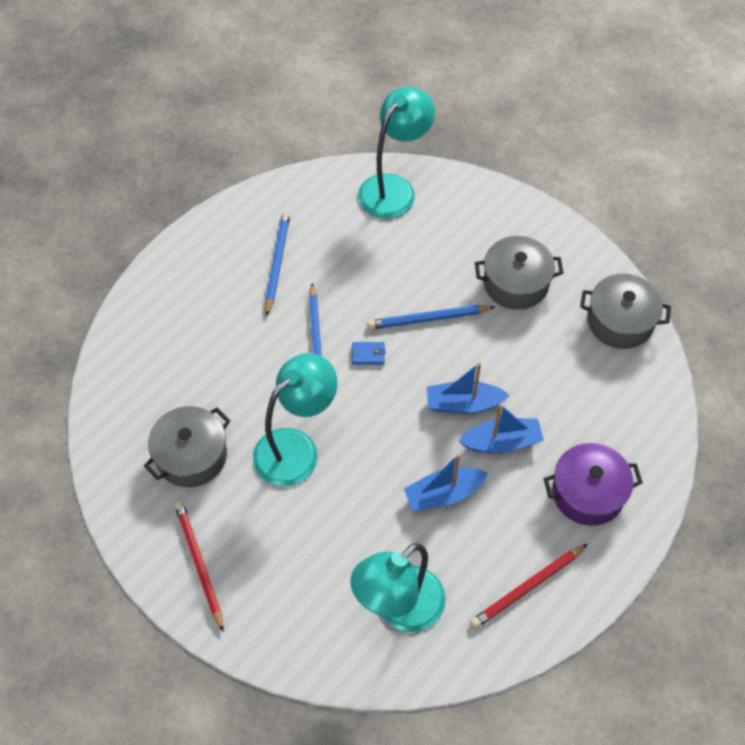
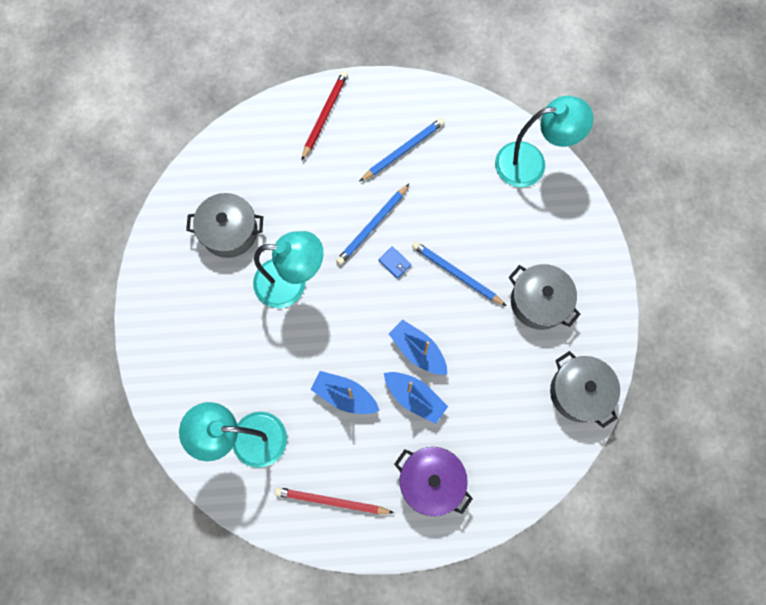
camera: 45 degrees right, 15 degrees up
(199, 564) = (169, 302): red pencil -> red pencil (324, 115)

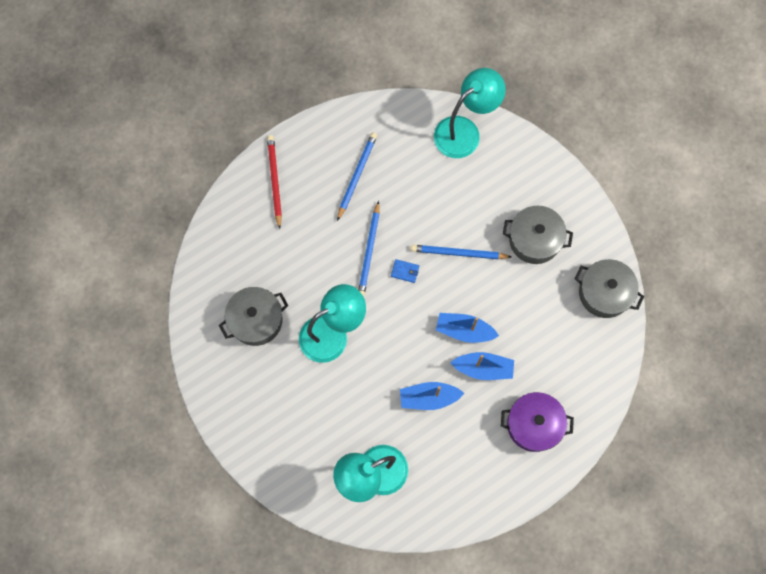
camera: 30 degrees left, 0 degrees up
(331, 501) = (467, 484): red pencil -> none

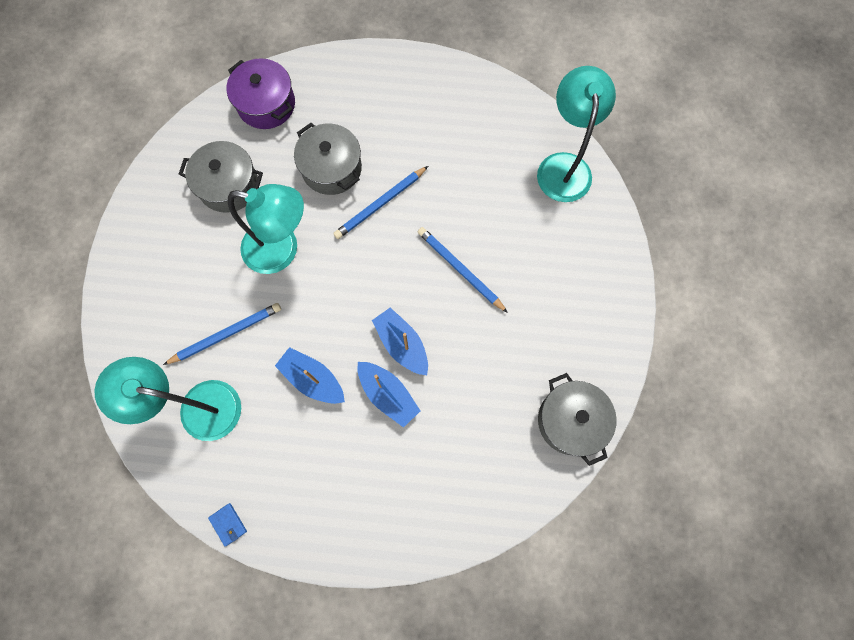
camera: 40 degrees right, 0 degrees up
(274, 181) = (354, 82): red pencil -> none
(356, 175) = (429, 131): blue pencil -> blue pencil (226, 334)
(405, 271) = (396, 247): blue wallet -> blue wallet (228, 524)
(464, 131) = (563, 166): turquoise lamp -> turquoise lamp turned 90 degrees counterclockwise
(533, 424) = (387, 490): purple pot -> purple pot (266, 104)
(534, 239) = (544, 314): grey pot -> grey pot (331, 168)

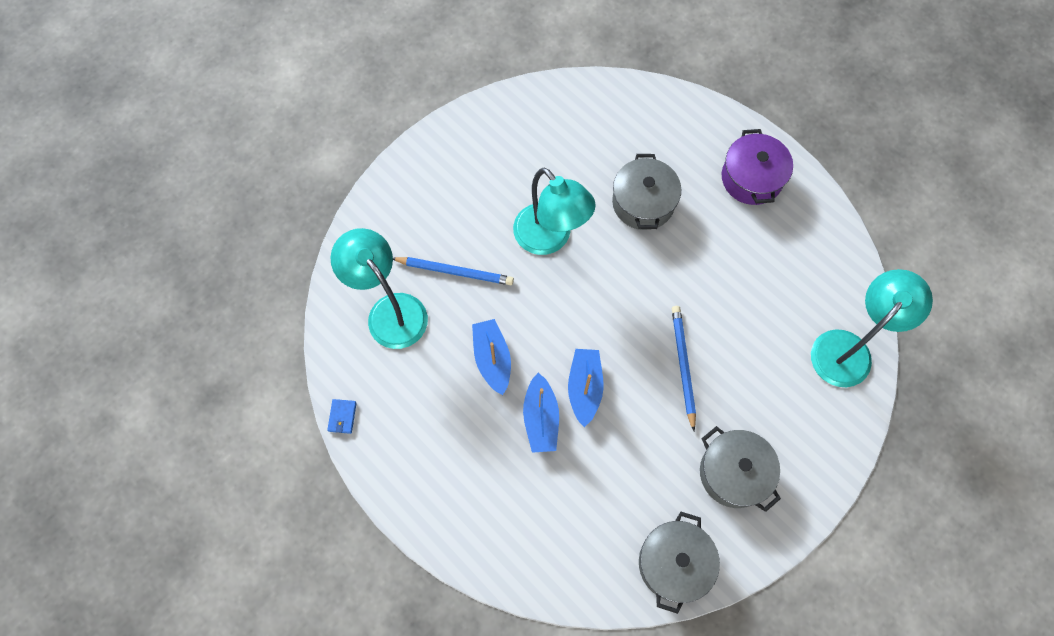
camera: 40 degrees right, 5 degrees down
(229, 185) = (549, 156): grey pot -> grey pot (734, 473)
(266, 104) = (631, 112): purple pot -> purple pot (751, 178)
(380, 204) = (660, 262): blue pencil -> none

